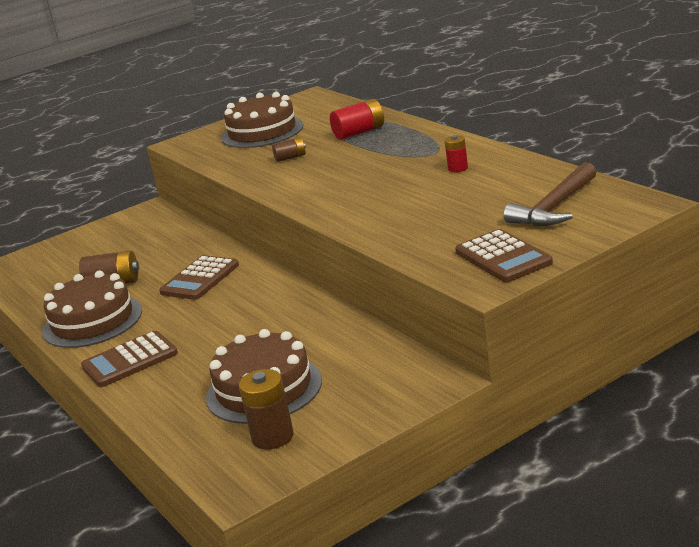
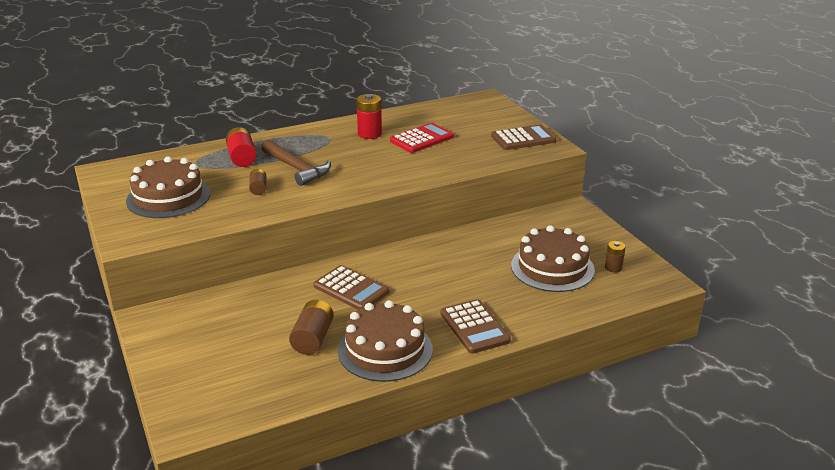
camera: 85 degrees left, 5 degrees up
(272, 437) = (613, 268): brown battery -> brown battery, size x0.61
(458, 168) = (369, 134): red battery -> red battery, size x1.64
(460, 197) = (422, 139): none -> red calculator
(554, 207) = (466, 117): brown hammer -> brown hammer (296, 168)

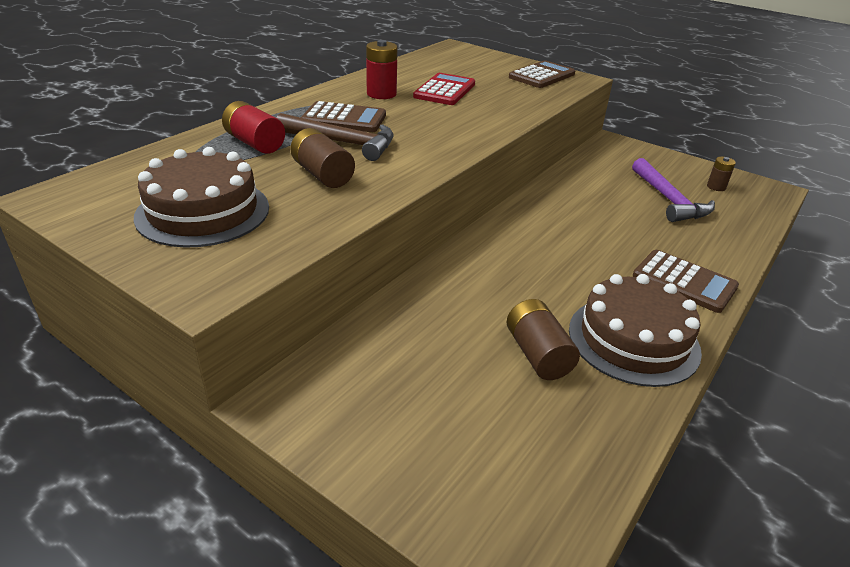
camera: 30 degrees left, 5 degrees up
(258, 188) = (322, 175): brown battery -> brown battery, size x1.64
(351, 289) = (507, 277): brown calculator -> brown calculator (344, 119)
(552, 268) = (668, 200): brown cake -> purple hammer

